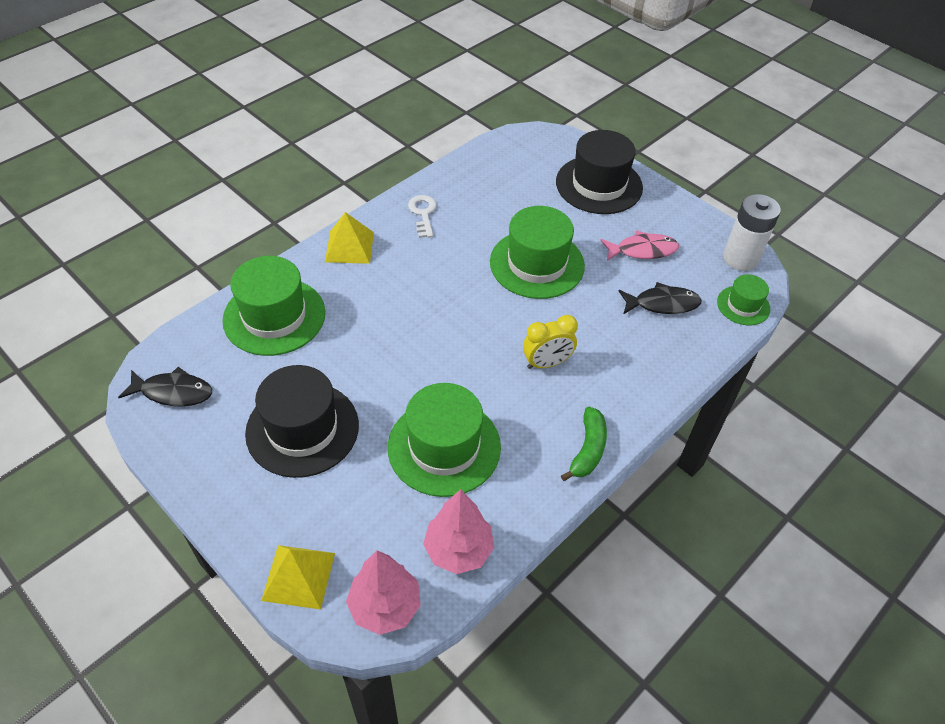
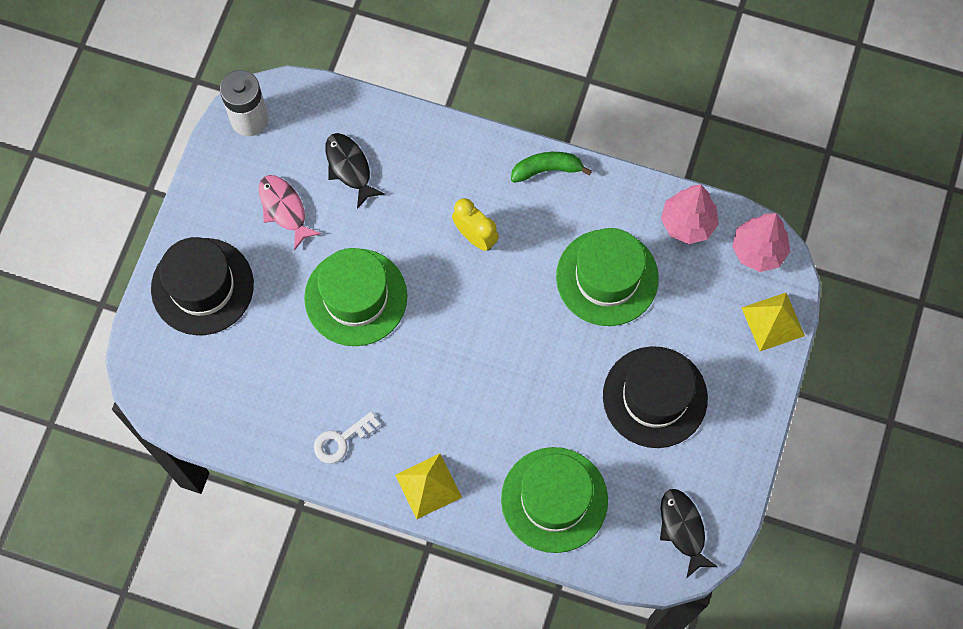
camera: 115 degrees left, 20 degrees up
(743, 305) = (314, 100): green hat -> none

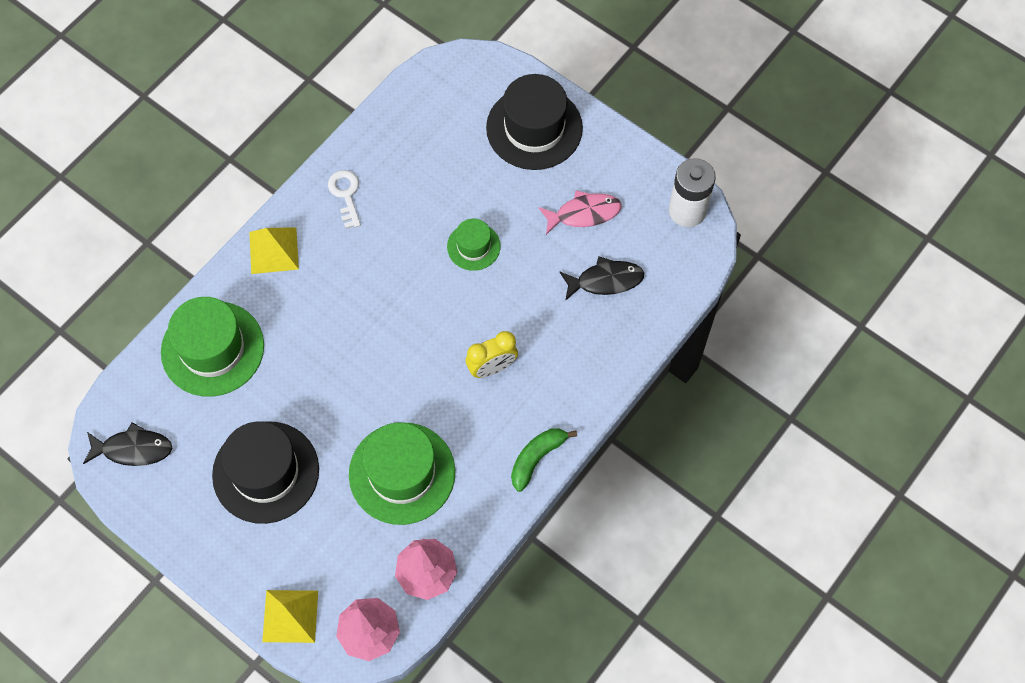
camera: 110 degrees right, 5 degrees down
(356, 297) = (473, 246): green hat -> green hat, size x0.54
(547, 169) = (537, 458): green banana -> green banana turned 150 degrees counterclockwise

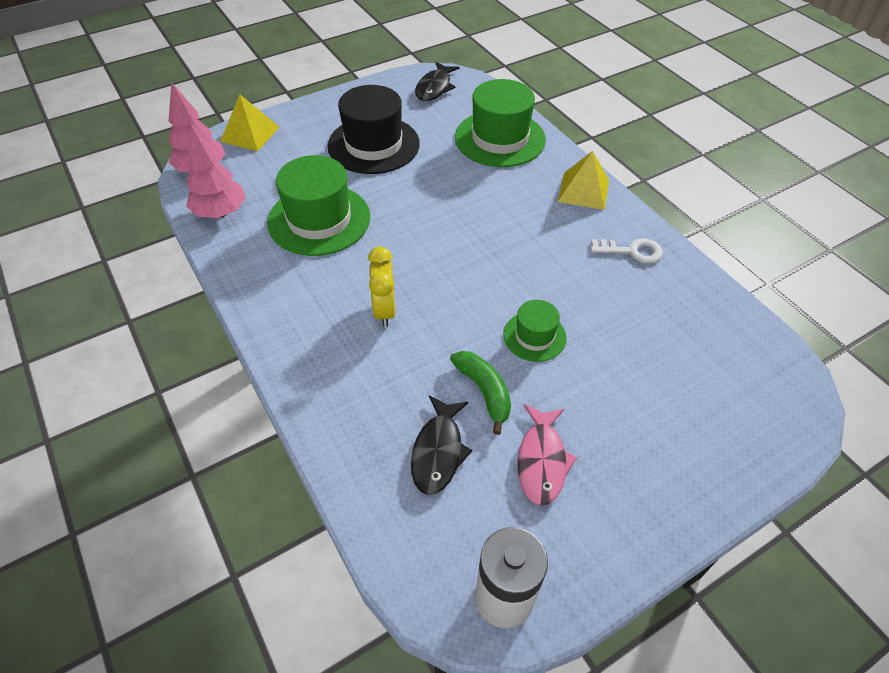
camera: 110 degrees right, 15 degrees down
(534, 128) = (687, 447): black hat -> none
(537, 458) = (267, 317): green banana -> green banana (484, 391)

